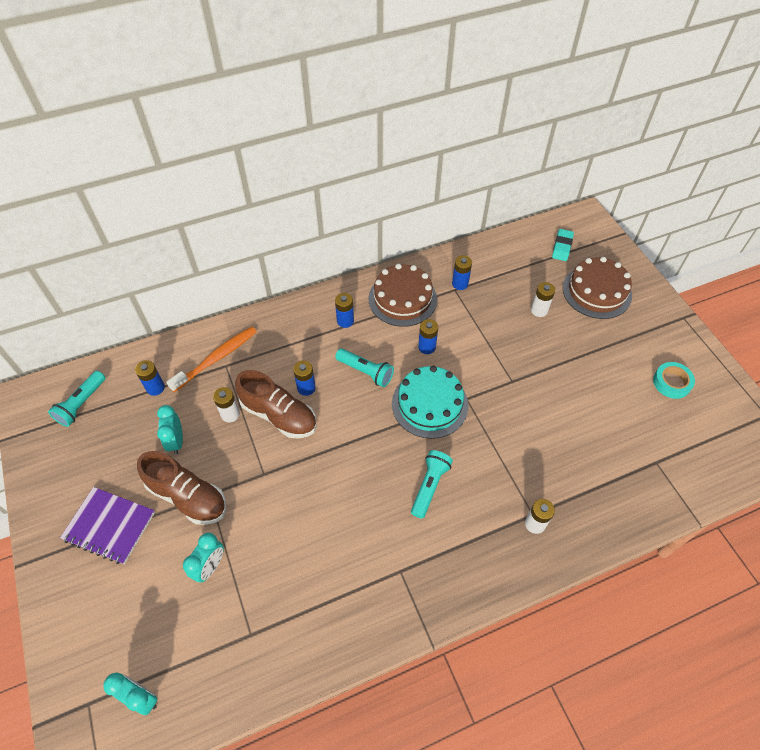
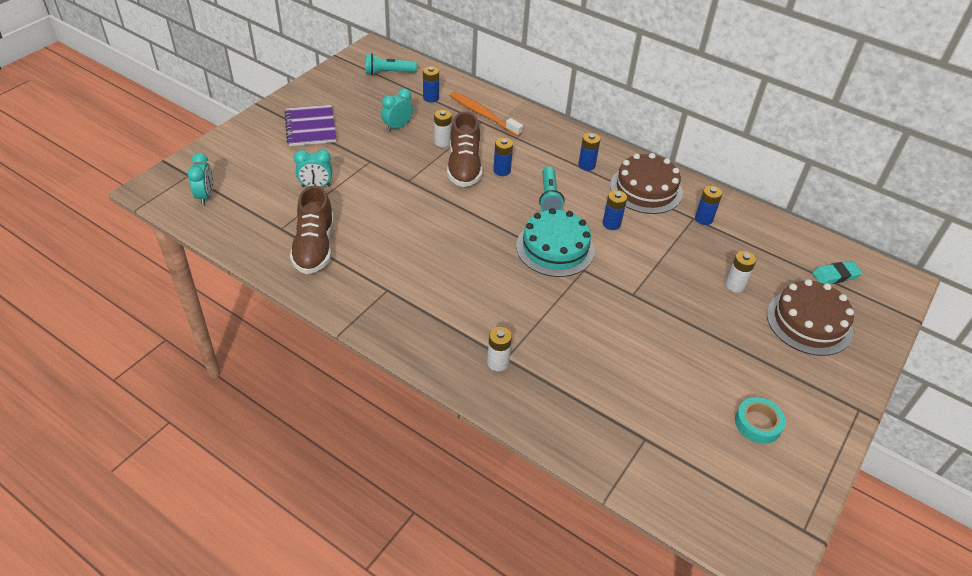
camera: 55 degrees right, 10 degrees down
(188, 497) = (359, 152): brown shoe -> brown shoe (314, 247)
(216, 358) = (483, 114): orange toothbrush -> orange toothbrush turned 150 degrees counterclockwise
(429, 486) = (476, 278): turquoise flashlight -> none

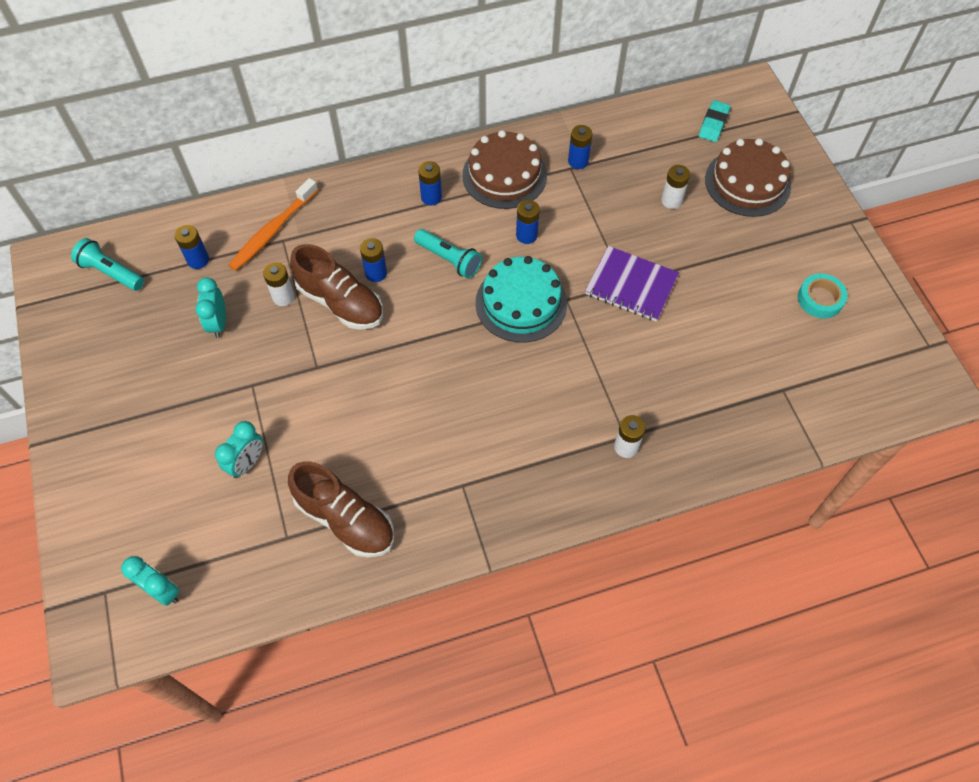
camera: 50 degrees left, 15 degrees up
(311, 127) = (137, 410): purple notebook -> purple notebook (631, 285)
(388, 73) = (111, 272): turquoise flashlight -> turquoise flashlight turned 90 degrees clockwise
(483, 114) = (272, 231): orange toothbrush -> orange toothbrush turned 45 degrees counterclockwise

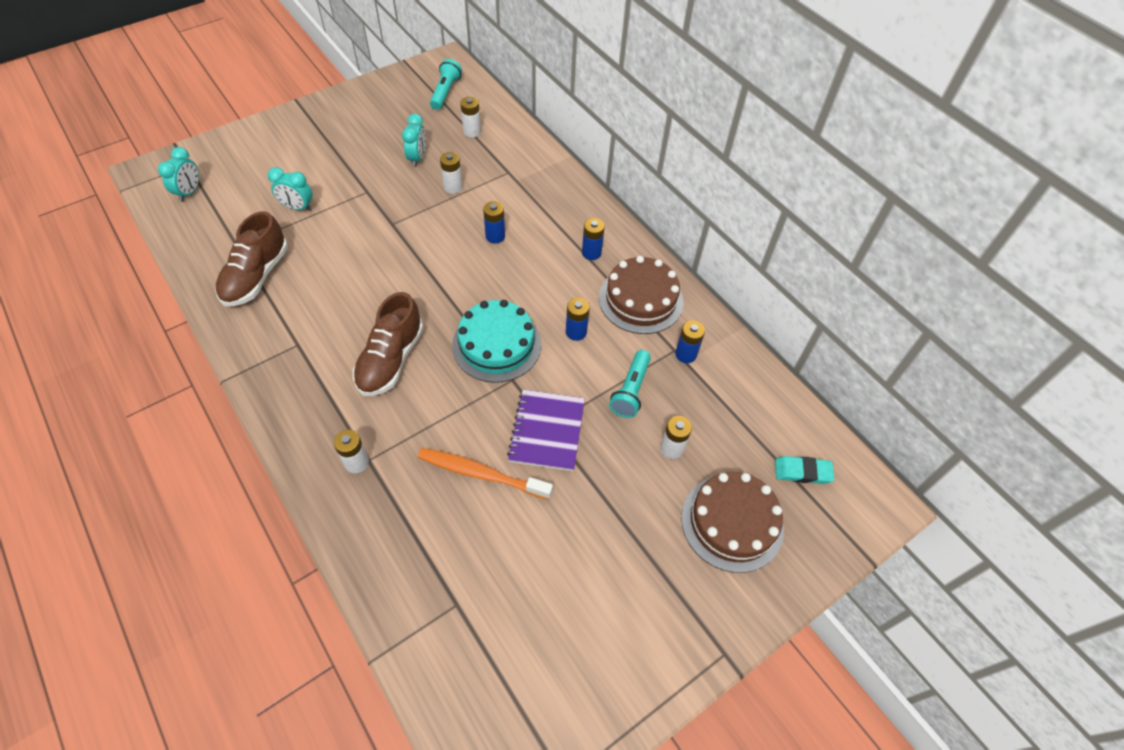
camera: 70 degrees right, 5 degrees down
(198, 260) = (472, 131): blue battery -> white battery
(218, 323) = (417, 158): turquoise clock -> turquoise clock turned 120 degrees clockwise
(272, 231) = (515, 164): orange toothbrush -> orange toothbrush (481, 474)
(340, 302) = (458, 222): brown shoe -> brown shoe (391, 359)
(449, 259) = (527, 281): turquoise flashlight -> turquoise flashlight (630, 390)
(820, 299) = (593, 630): turquoise tape -> none

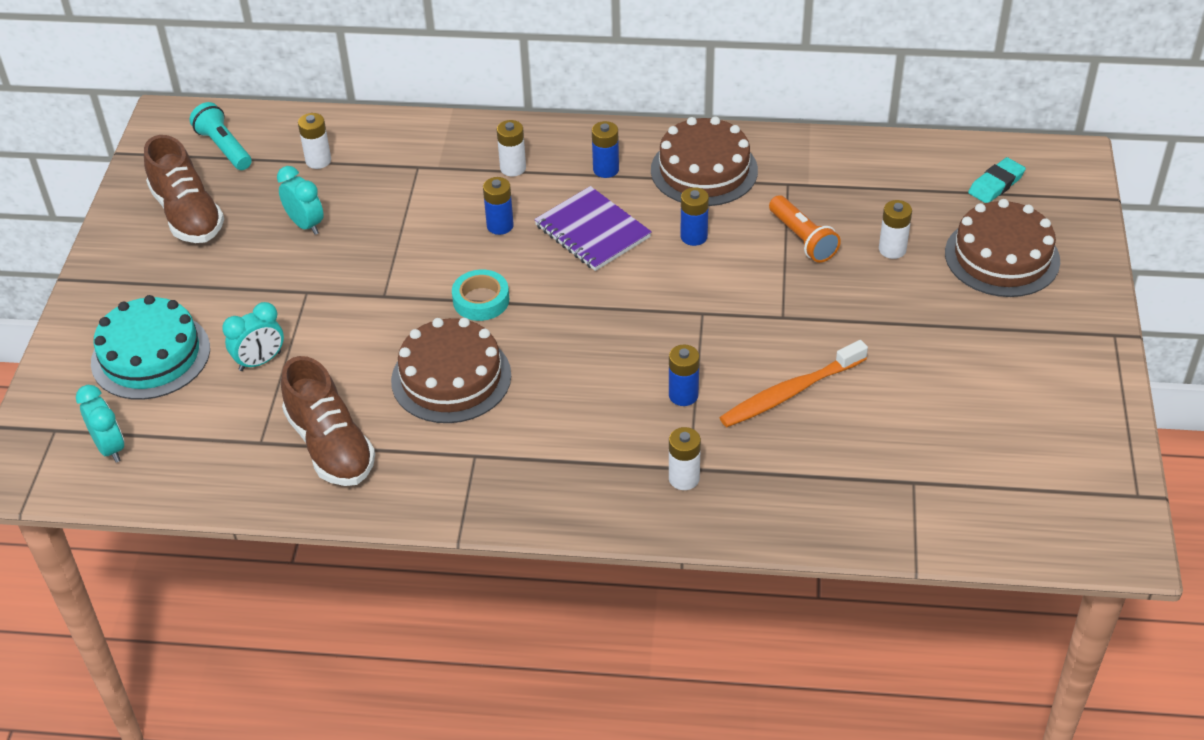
camera: 45 degrees left, 10 degrees down
(351, 294) = (451, 378): none -> brown cake
(391, 359) = (579, 390): brown shoe -> brown shoe (187, 214)
(426, 267) = (481, 300): none -> turquoise tape
(453, 187) = (387, 220): white battery -> white battery (513, 168)
(496, 345) = (647, 301): turquoise cake -> turquoise cake (150, 355)
(547, 431) = (789, 321): purple notebook -> purple notebook (592, 231)
(630, 390) = (802, 239): turquoise flashlight -> orange flashlight
(685, 354) = (800, 179): blue battery -> blue battery (683, 395)

